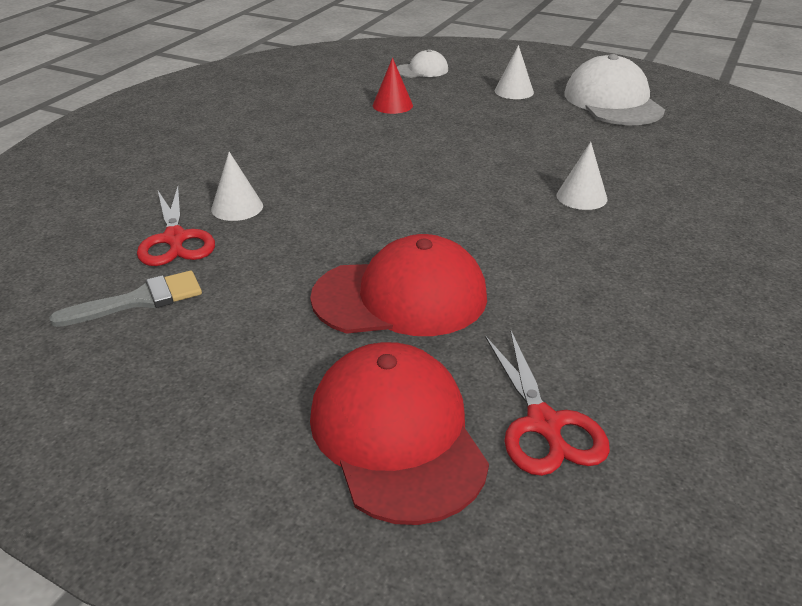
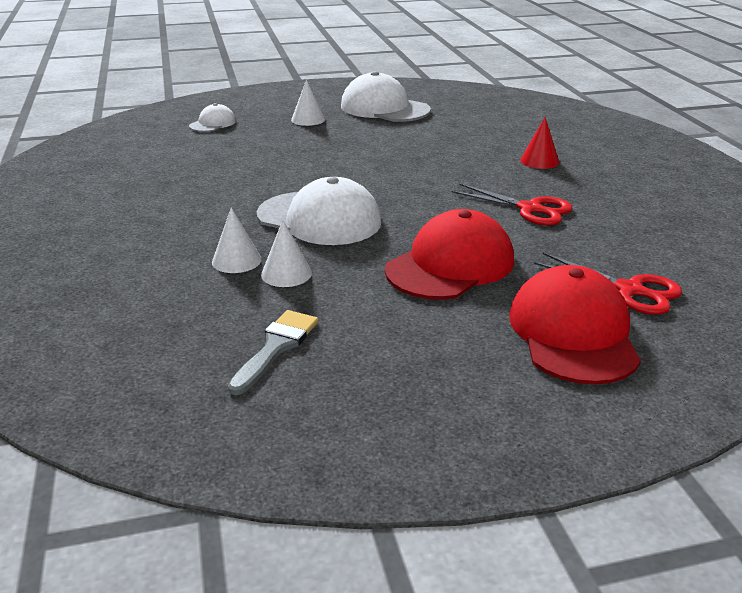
camera: 40 degrees left, 5 degrees down
(175, 239) = (226, 300): red scissors -> red scissors (530, 209)
(362, 196) = (319, 219): none -> white cap
(392, 105) = (233, 154): red cone -> red cone (539, 161)
(397, 435) = (573, 333): red cap -> red cap turned 60 degrees clockwise
(581, 197) = (458, 169): white cone -> white cone (286, 273)

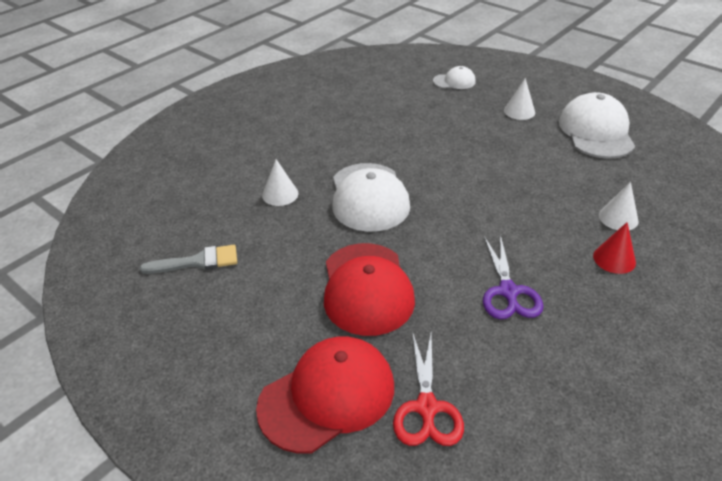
camera: 55 degrees right, 10 degrees up
(286, 273) = (283, 221): white cone -> white cone (618, 218)
(450, 265) = (367, 288): red cap -> red cap turned 75 degrees clockwise
(530, 209) = (508, 292): red scissors -> purple scissors

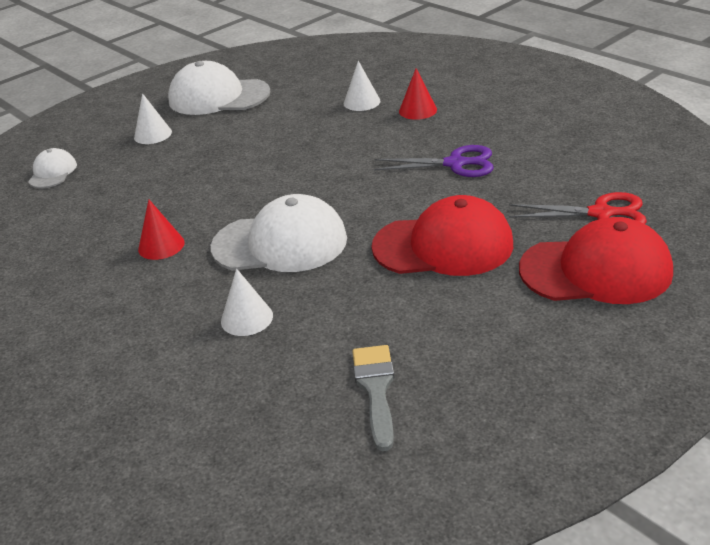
camera: 80 degrees left, 5 degrees down
(327, 396) = (596, 270): red cap -> red cap turned 120 degrees clockwise
(365, 144) = (161, 245): none -> red cone

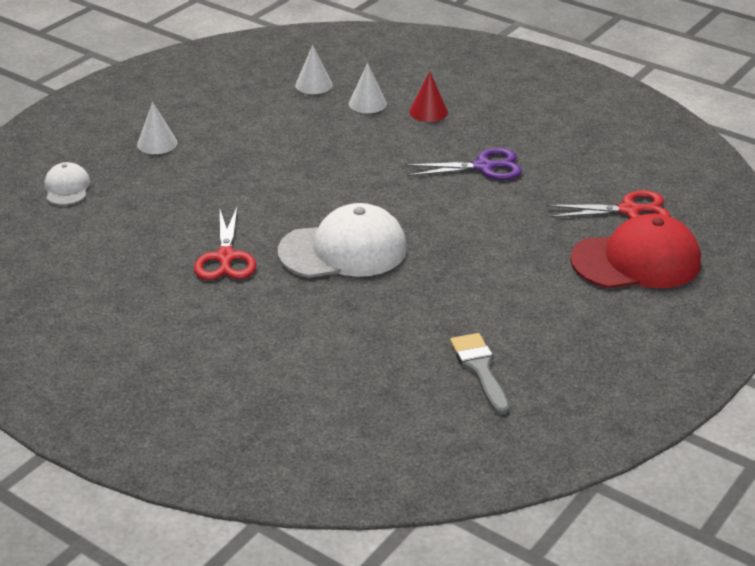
camera: 15 degrees left, 0 degrees up
(161, 245) = (226, 258): red cone -> red scissors
(218, 97) = (209, 99): white cap -> none
(247, 318) = (341, 319): white cone -> white cone (314, 85)
(443, 245) = (497, 245): red cap -> none

